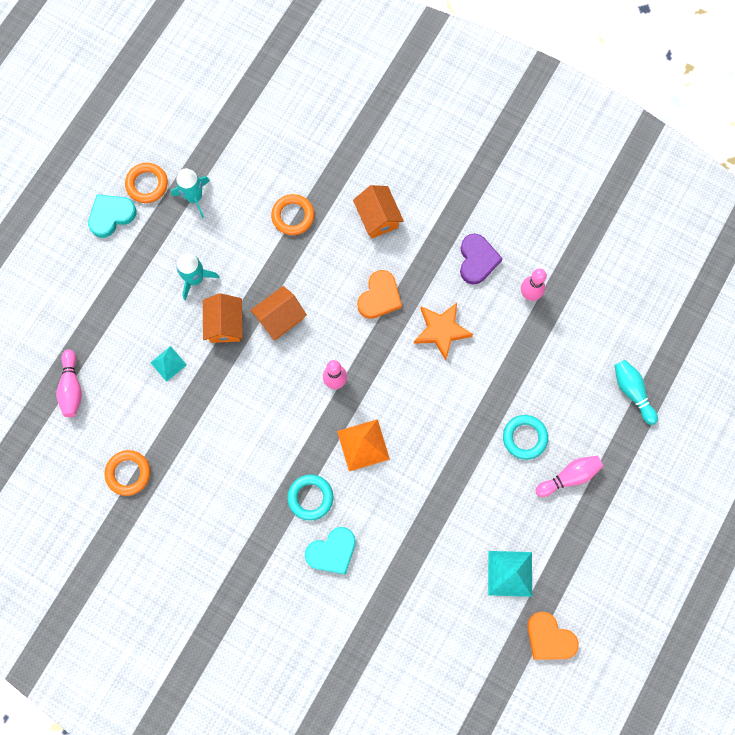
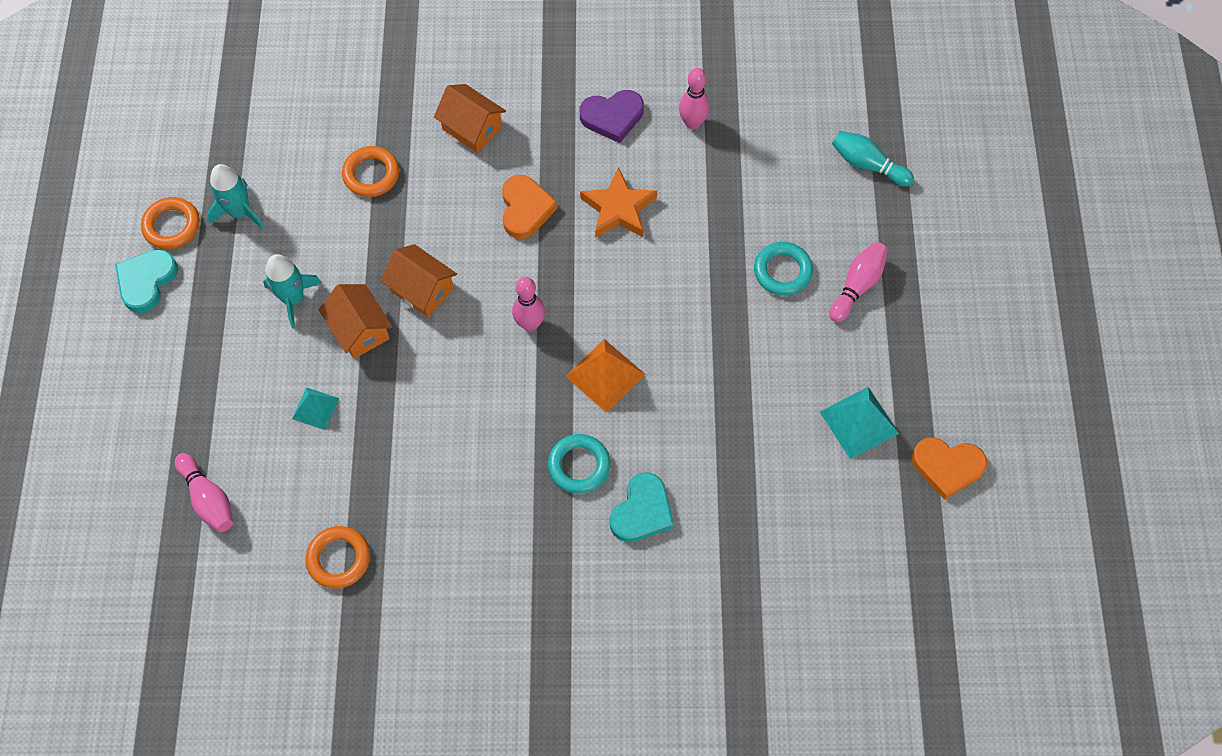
camera: 30 degrees left, 10 degrees down
(280, 318) = (422, 290): orange house -> orange house turned 75 degrees counterclockwise
(477, 260) = (612, 117): purple heart -> purple heart turned 105 degrees clockwise

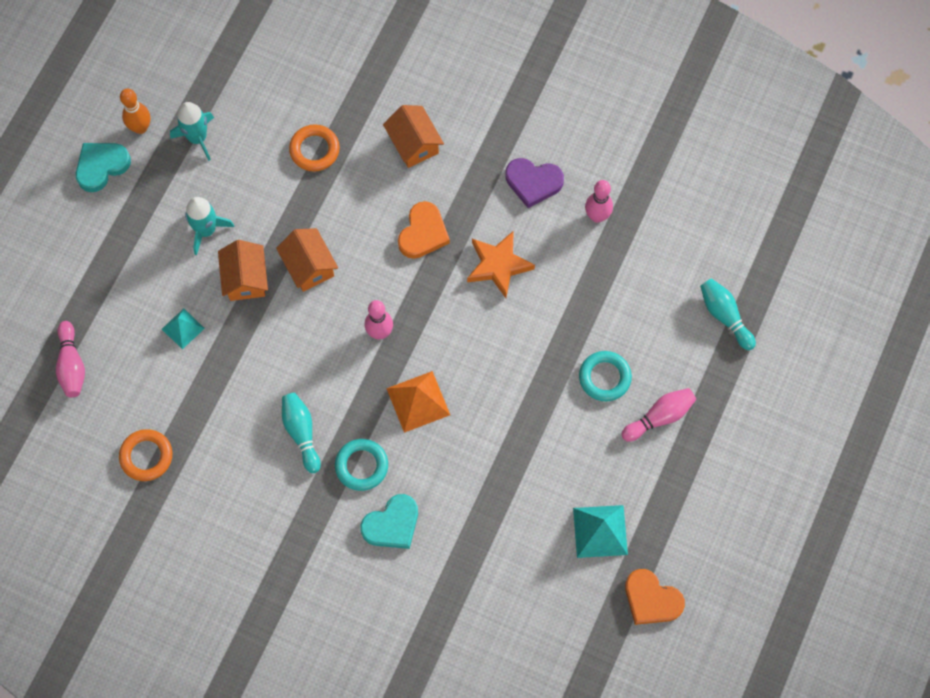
camera: 25 degrees right, 5 degrees up
(172, 226) = (140, 127): orange ring -> orange bowling pin
(498, 460) = (301, 433): none -> turquoise bowling pin

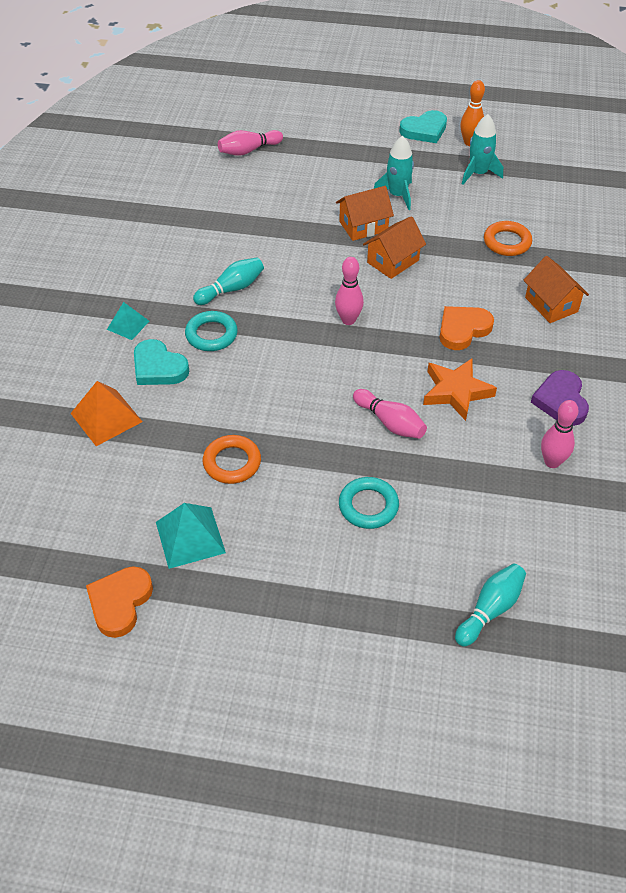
camera: 75 degrees right, 20 degrees down
(101, 166) = (424, 130): turquoise heart -> turquoise heart turned 120 degrees clockwise
(146, 456) = (183, 204): orange ring -> orange ring (232, 462)
(183, 328) = (303, 201): turquoise pyramid -> turquoise pyramid (128, 325)
(414, 144) = (551, 304): orange house -> orange house turned 75 degrees counterclockwise
(418, 401) = (288, 360): orange pyramid -> orange pyramid (106, 417)
(423, 233) = (463, 329): orange heart -> orange heart turned 135 degrees clockwise
(659, 417) = (340, 567): pink bowling pin -> pink bowling pin (390, 422)

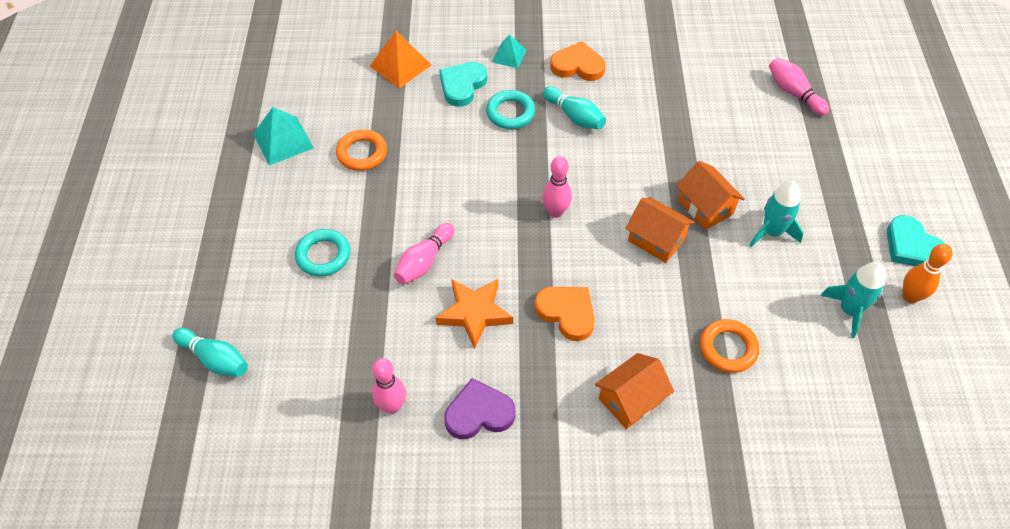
camera: 80 degrees right, 5 degrees up
(120, 602) = (222, 112): orange heart -> orange heart (577, 66)

